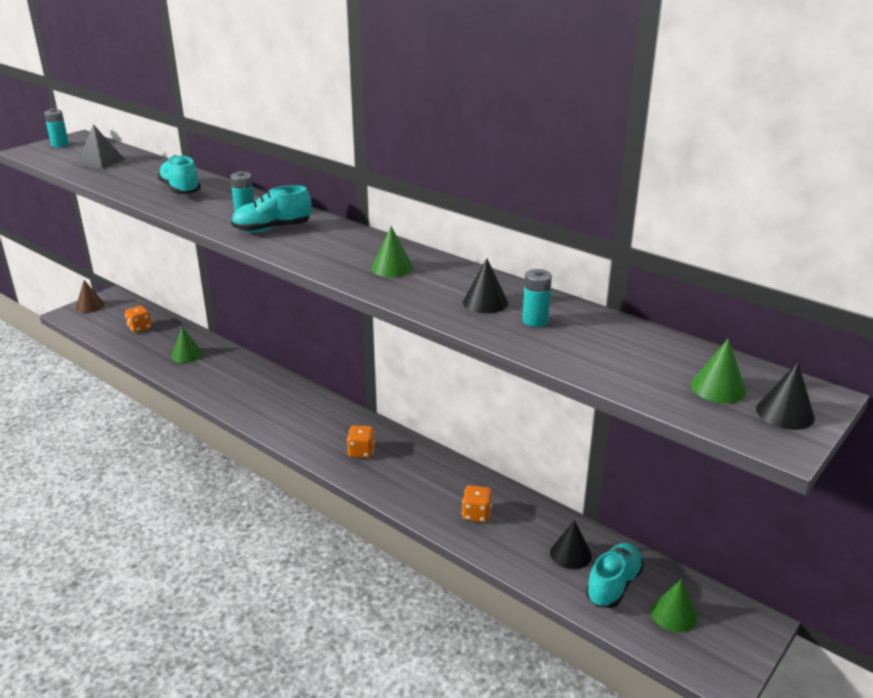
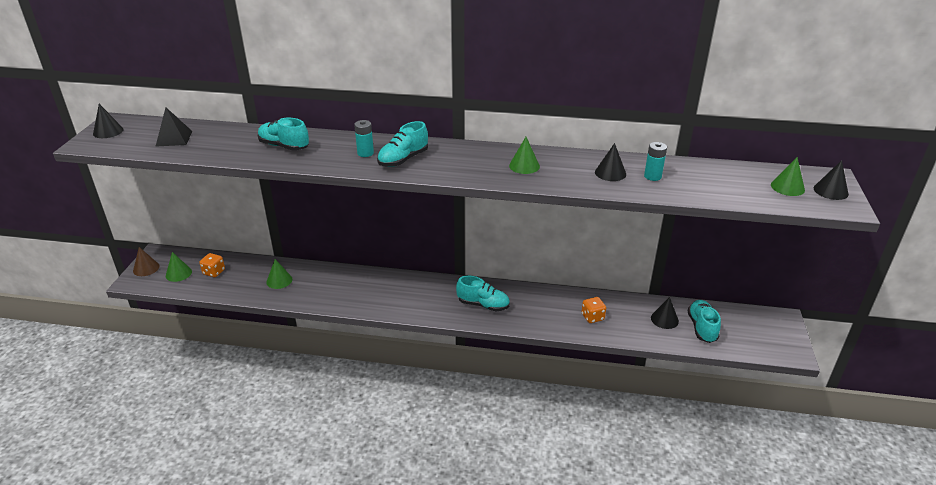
camera: 30 degrees left, 5 degrees up
(60, 145) = (108, 131): turquoise battery -> black cone
(361, 451) = (483, 305): orange dice -> turquoise shoe
(674, 614) = (744, 330): green cone -> green cone (178, 273)

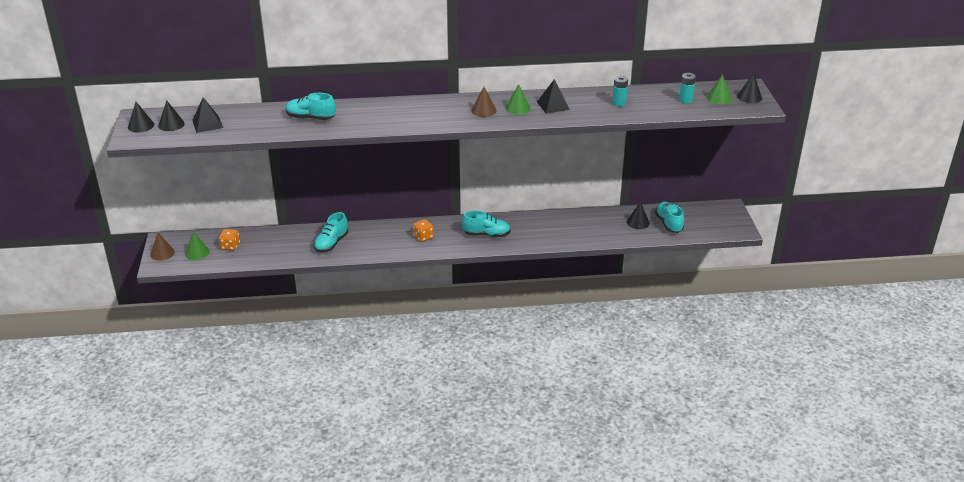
camera: 15 degrees left, 0 degrees up
(279, 280) = (296, 244): green cone -> none
(365, 153) = (383, 115): turquoise battery -> turquoise battery (685, 100)
(403, 160) = (418, 116): turquoise shoe -> turquoise shoe (331, 243)
(482, 163) = (483, 110): none -> brown cone
(568, 168) = (553, 105): none -> black pyramid
(592, 317) = (580, 230): orange dice -> orange dice (423, 237)
(610, 173) = (586, 105): black cone -> black cone (171, 124)

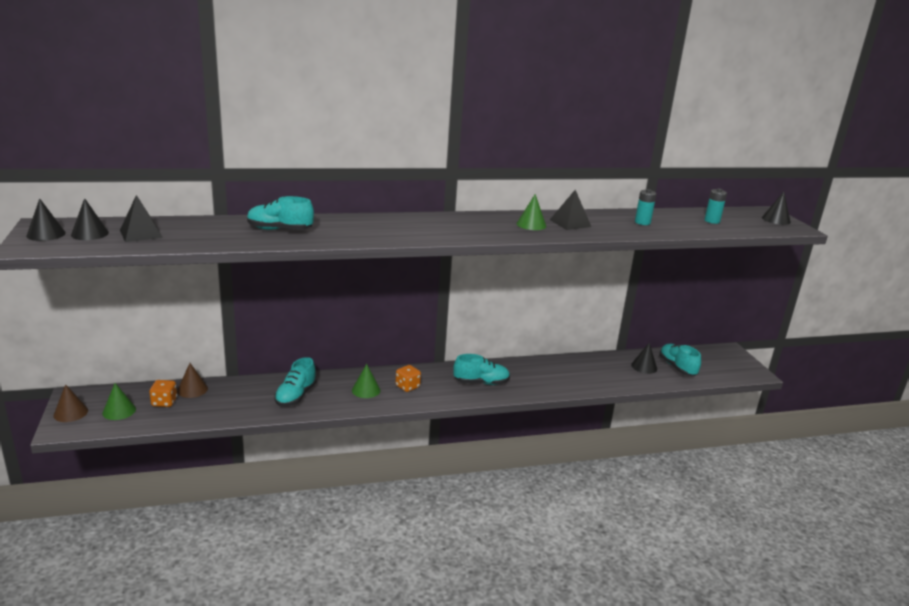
camera: 10 degrees left, 10 degrees down
(483, 110) = (492, 226): brown cone -> brown cone (192, 389)
(718, 98) = (745, 220): green cone -> green cone (366, 390)

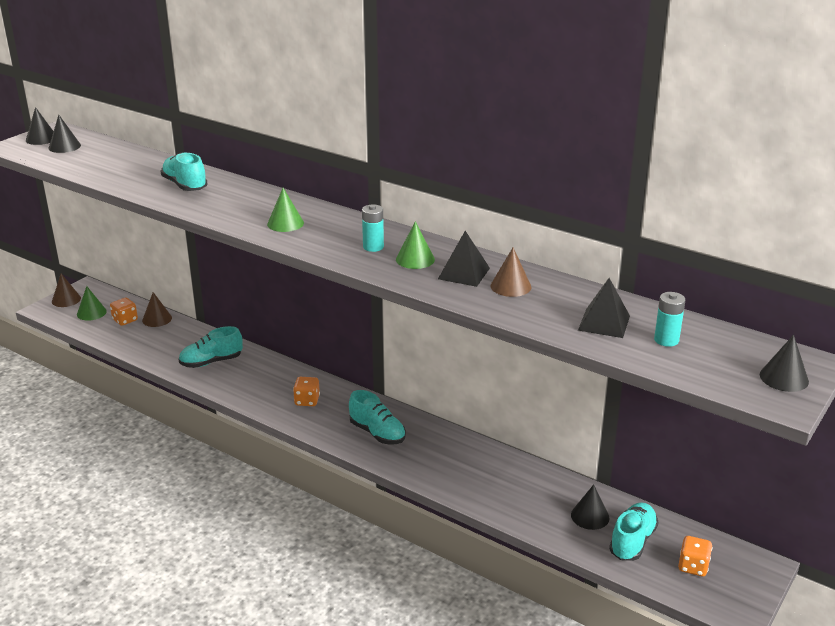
camera: 50 degrees right, 5 degrees up
(141, 233) = (92, 157): black pyramid -> black pyramid (604, 323)
(366, 390) = (269, 385): green cone -> green cone (285, 223)
(604, 221) = (510, 286): none -> brown cone
(642, 222) = (557, 305): turquoise battery -> turquoise battery (373, 247)
(713, 364) = (693, 566): none -> orange dice

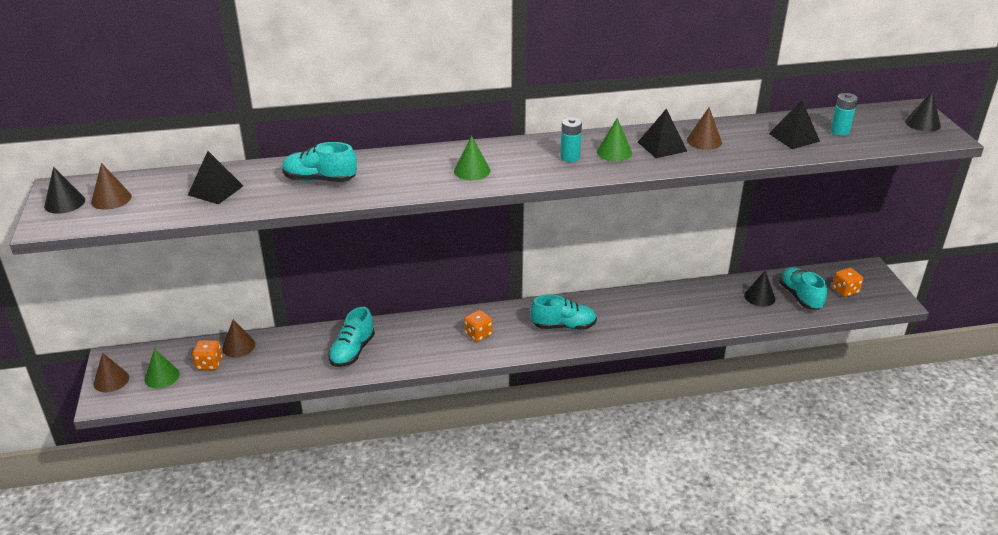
camera: 45 degrees left, 5 degrees up
(64, 146) = (111, 199): black cone -> brown cone
(120, 165) = (215, 190): none -> black pyramid

